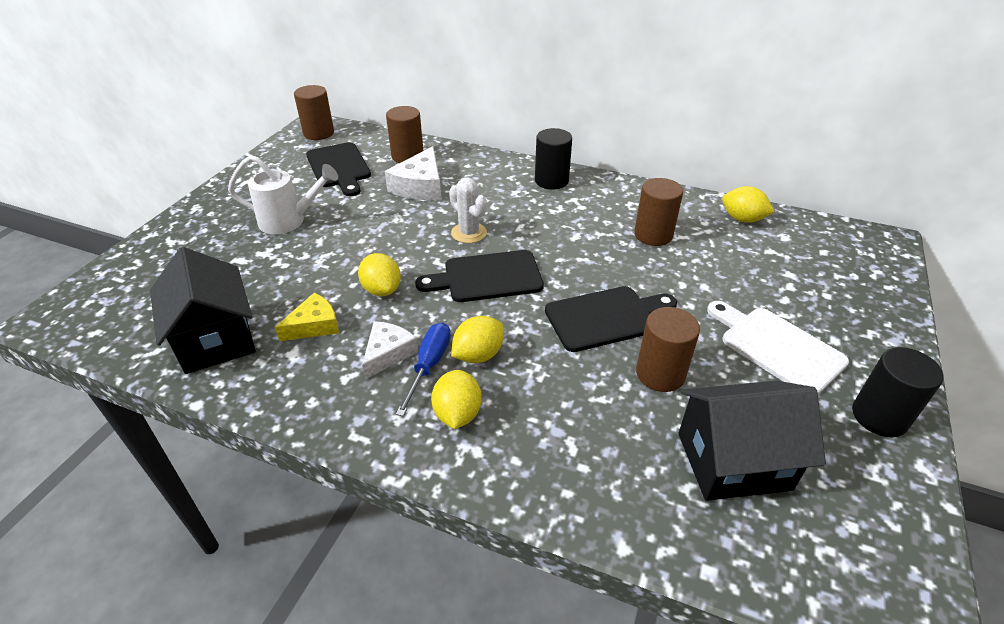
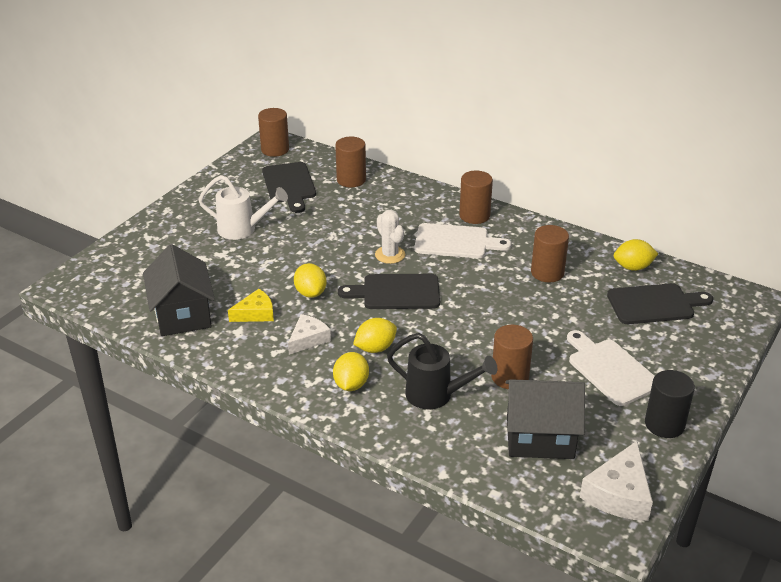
camera: 10 degrees right, 5 degrees down
(420, 186) = (357, 209): white cheese -> white cheese (619, 494)
(429, 365) = (337, 351): blue screwdriver -> none
(539, 211) = (455, 242): none -> white cutting board
(551, 181) = (474, 215): black cylinder -> brown cylinder
(575, 414) = (436, 395): none -> black watering can
(606, 317) = (482, 333): black cutting board -> black cutting board (654, 304)
(742, 219) = (633, 267): yellow lemon -> yellow lemon turned 45 degrees counterclockwise

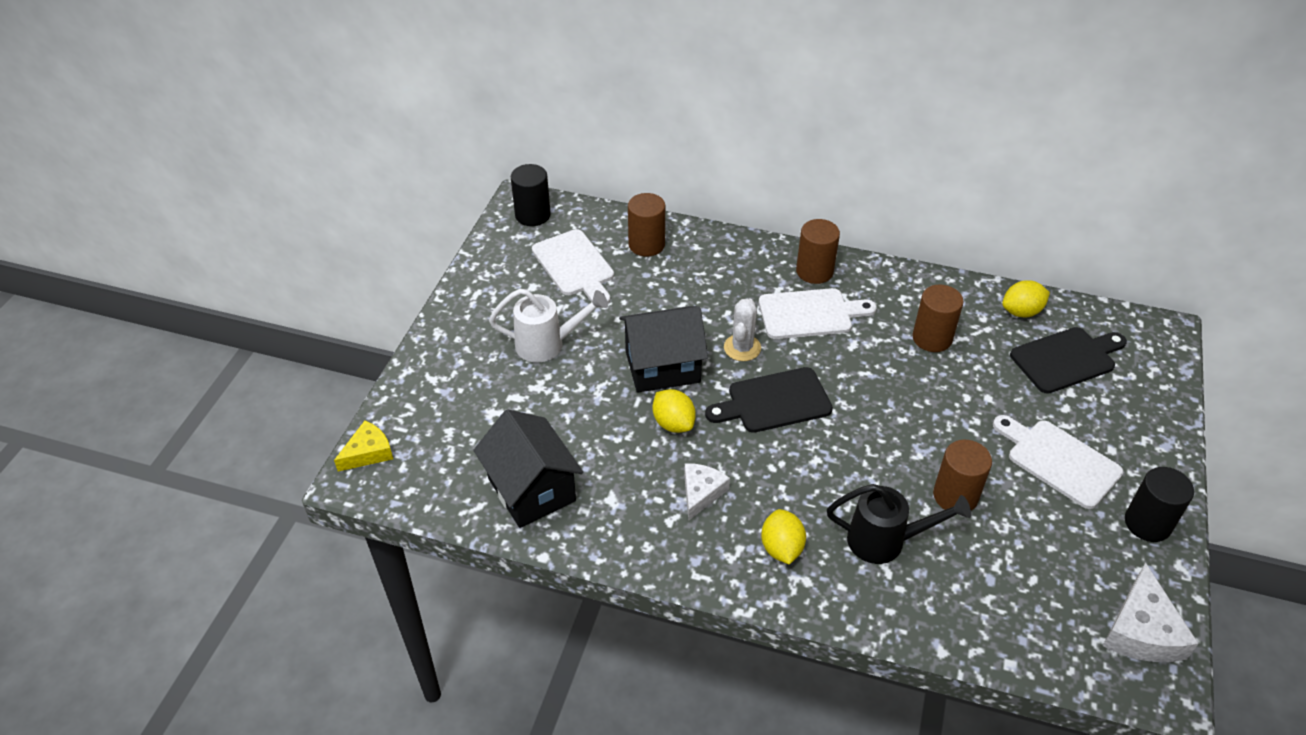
camera: 15 degrees left, 10 degrees up
(255, 313) = (621, 468): yellow cheese -> yellow cheese (368, 452)
(275, 150) = (532, 215): brown cylinder -> black cylinder
(289, 185) = (575, 266): black cutting board -> white cutting board
(375, 348) = (786, 488): yellow lemon -> none
(390, 255) = (742, 348): white cactus -> white cactus turned 60 degrees clockwise
(540, 437) = (1024, 573): black house -> black house (662, 366)

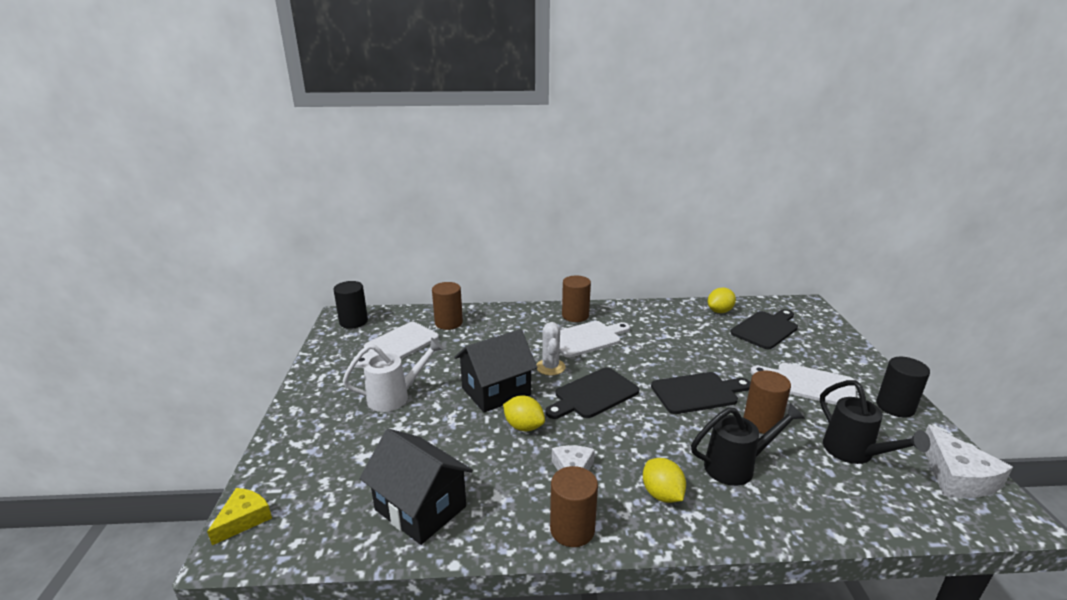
camera: 20 degrees left, 20 degrees down
(575, 266) = (398, 344): white cutting board -> white cutting board turned 90 degrees clockwise
(903, 433) = (697, 393): none -> black cutting board
(932, 338) = (676, 335): brown cylinder -> brown cylinder (572, 529)
(1039, 566) = (854, 453): none -> black watering can

